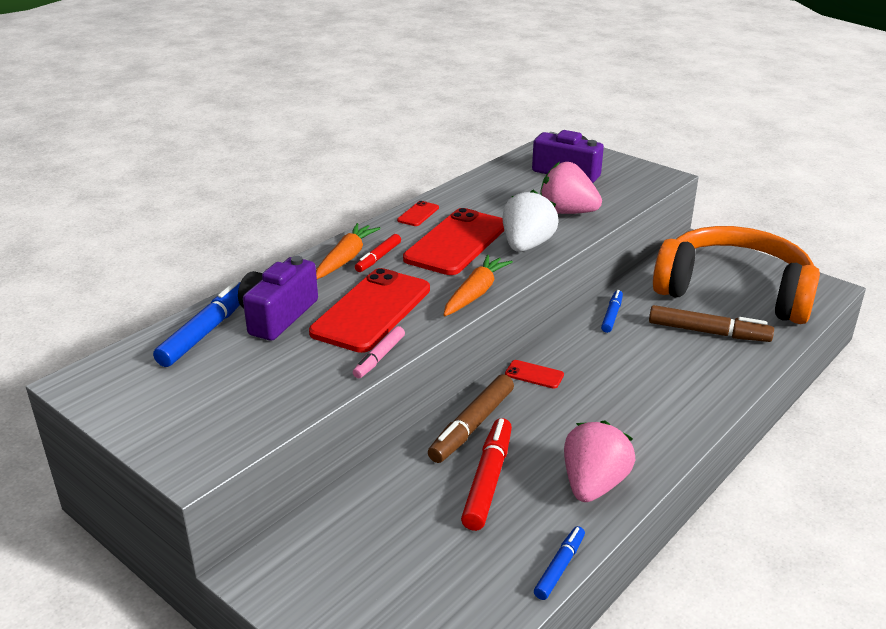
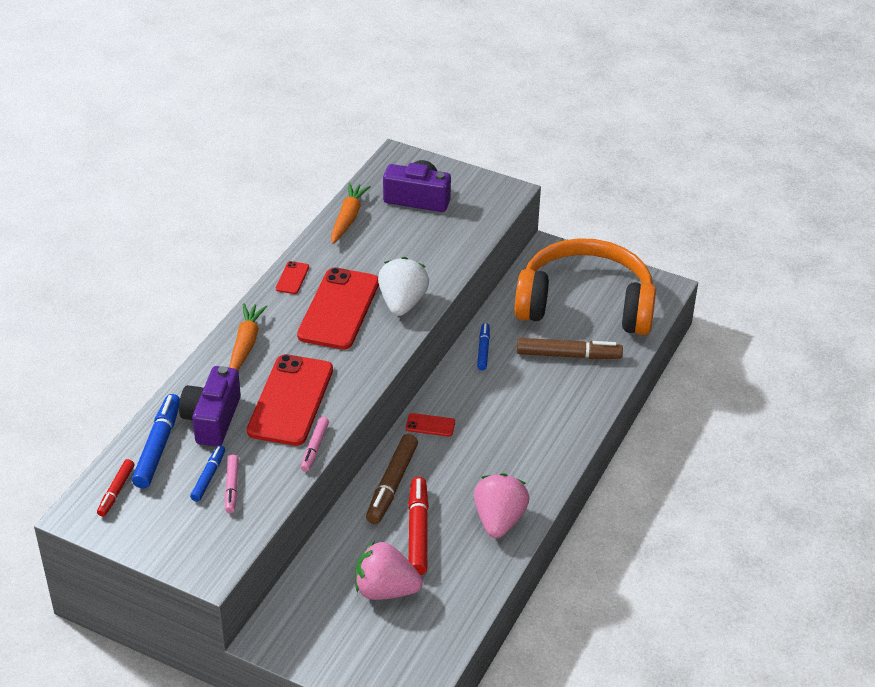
camera: 15 degrees left, 10 degrees up
(266, 382) = (232, 487): none -> pink marker
(378, 258) = (275, 339): red marker -> red marker (116, 491)
(475, 293) = (373, 366): orange carrot -> orange carrot (348, 218)
(559, 567) = (488, 592): blue marker -> blue marker (208, 477)
(567, 212) = (429, 255): pink strawberry -> pink strawberry (385, 590)

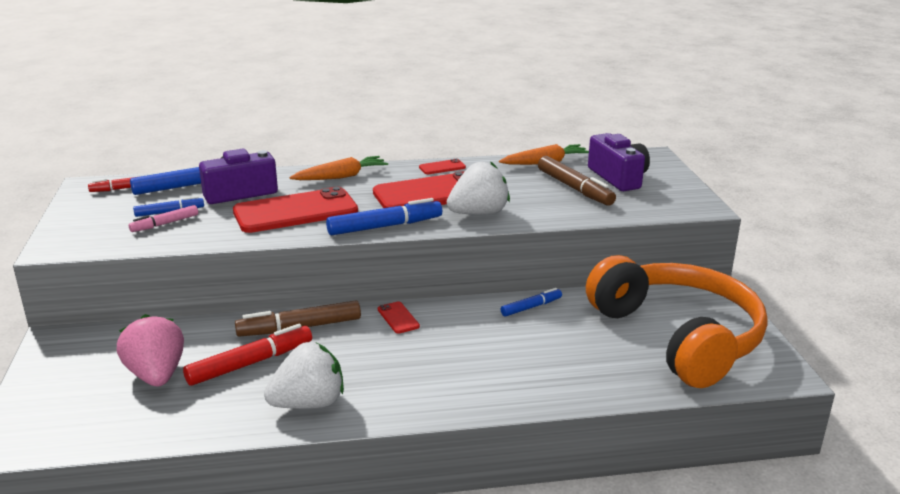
camera: 55 degrees right, 15 degrees down
(315, 448) = (247, 238): pink marker -> none
(372, 362) = (385, 226): none -> blue marker
(499, 520) = (309, 403): pink strawberry -> white strawberry
(568, 355) = (592, 354): brown marker -> brown marker (574, 188)

